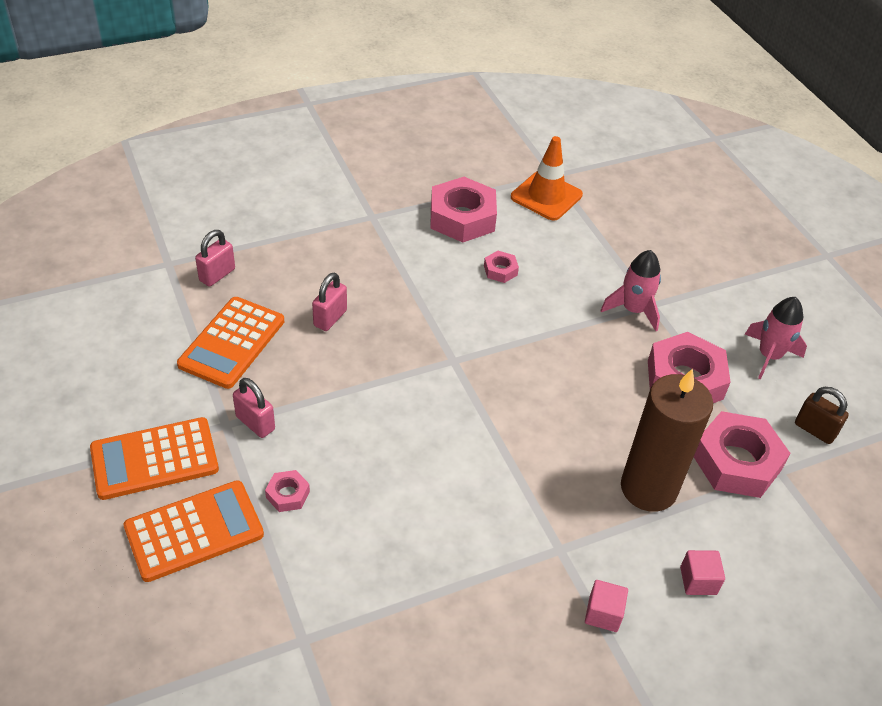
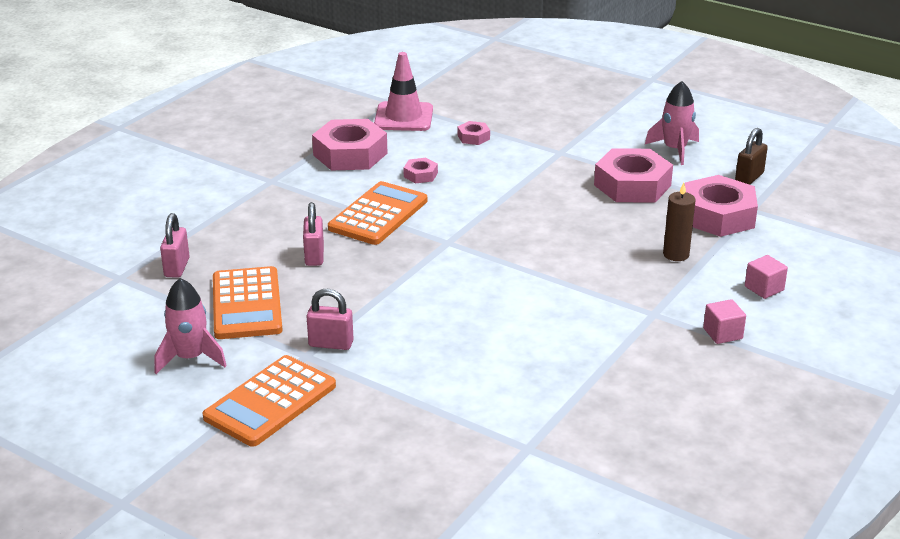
camera: 30 degrees left, 15 degrees down
(194, 531) = (361, 428): orange calculator -> orange calculator (378, 214)
(287, 494) = (412, 373): pink nut -> pink nut (473, 137)
(546, 196) = (403, 117): orange traffic cone -> pink traffic cone
(633, 310) = (550, 160): pink rocket -> pink rocket (190, 358)
(648, 488) = (676, 254): brown candle -> brown candle, size x0.50
(815, 430) = (749, 178): brown padlock -> brown padlock turned 60 degrees counterclockwise

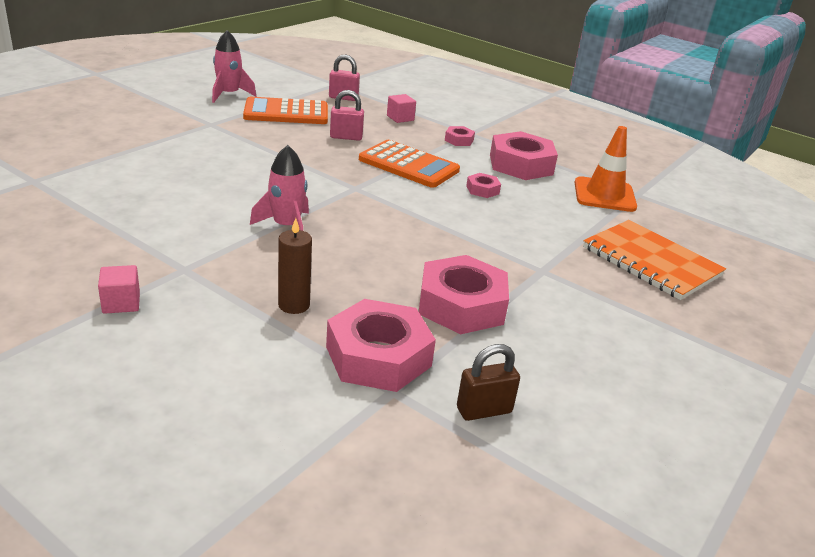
camera: 90 degrees right, 0 degrees up
(270, 402) = (163, 110): orange calculator -> none
(331, 344) = (220, 132): pink padlock -> none
(403, 117) = (604, 195): pink traffic cone -> orange traffic cone
(473, 137) = (568, 224): pink nut -> pink nut (459, 140)
(521, 108) = (651, 261): none -> orange notebook
(675, 150) = (563, 358): pink rocket -> pink rocket (286, 227)
(749, 178) = (484, 410): brown padlock -> brown padlock turned 60 degrees counterclockwise
(764, 288) = (194, 354): pink cube -> pink cube (400, 118)

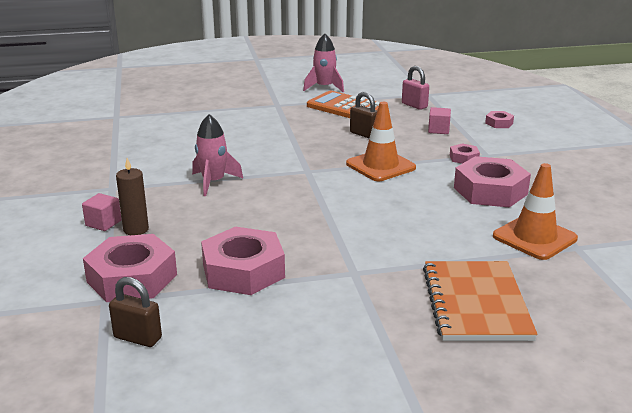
camera: 45 degrees right, 5 degrees down
(121, 303) = (50, 195): pink cube -> pink cube (103, 223)
(346, 137) = (364, 134): pink padlock -> brown padlock
(408, 165) = (380, 166): orange calculator -> orange traffic cone
(482, 190) = (413, 200): pink nut -> pink nut (499, 123)

